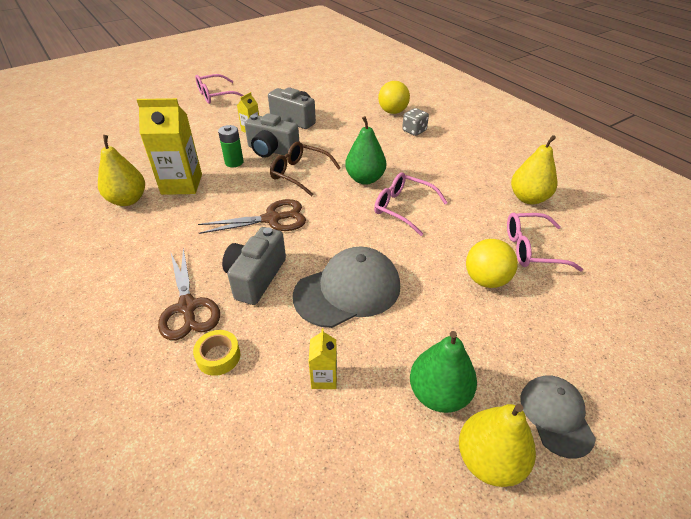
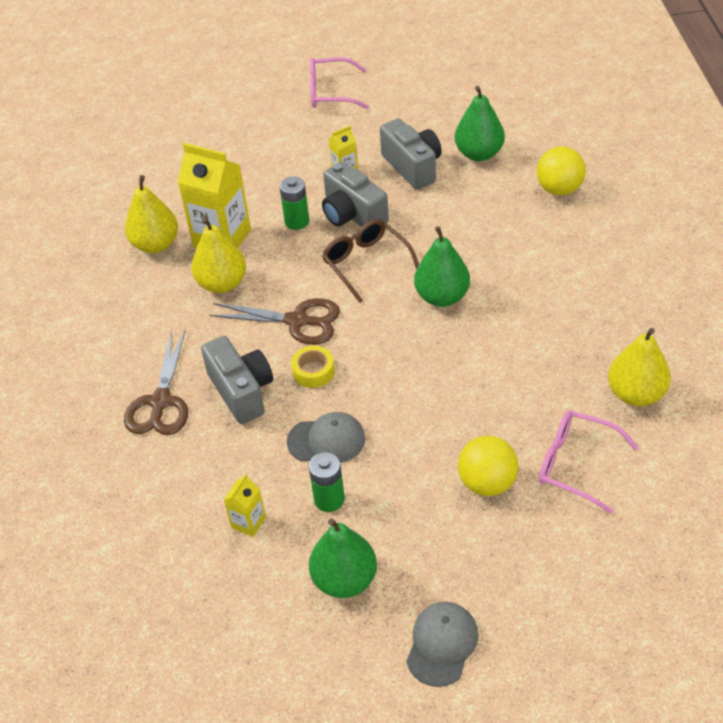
camera: 30 degrees right, 5 degrees up
(218, 356) = (165, 465): yellow tape -> yellow tape (313, 371)
(256, 277) = (241, 391): grey camera -> grey camera turned 105 degrees clockwise
(332, 105) = (479, 153): none -> green pear
(348, 290) = (326, 440): grey cap -> grey cap, size x0.60
(380, 333) = (329, 499): none -> green battery
(403, 208) = (460, 355): pink glasses -> none
(414, 131) = (564, 234): grey dice -> none
(489, 460) = (347, 652): yellow pear -> yellow pear (222, 283)

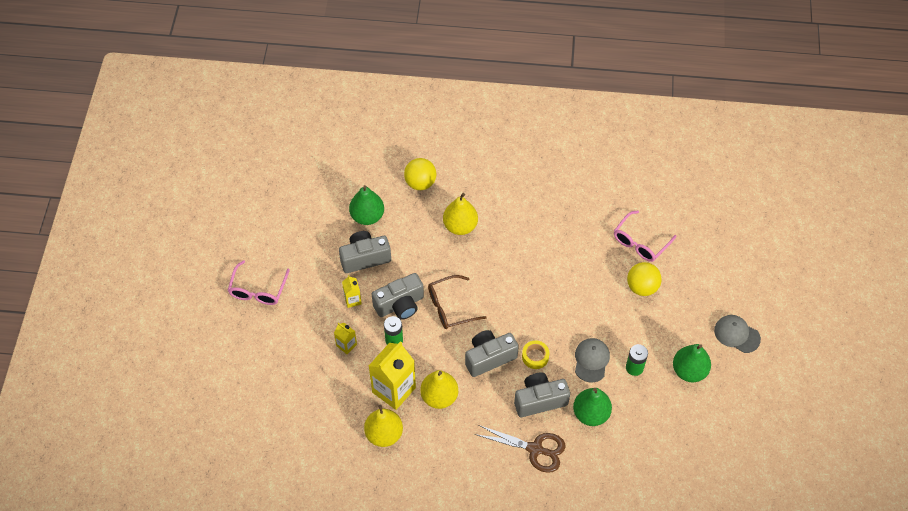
camera: 80 degrees left, 10 degrees up
(248, 522) = (640, 413): yellow carton -> yellow carton (346, 345)
(297, 321) = (489, 357): brown scissors -> grey camera
(442, 296) = (494, 272): green pear -> green pear (590, 414)
(635, 394) = (599, 199): yellow pear -> yellow pear (460, 226)

